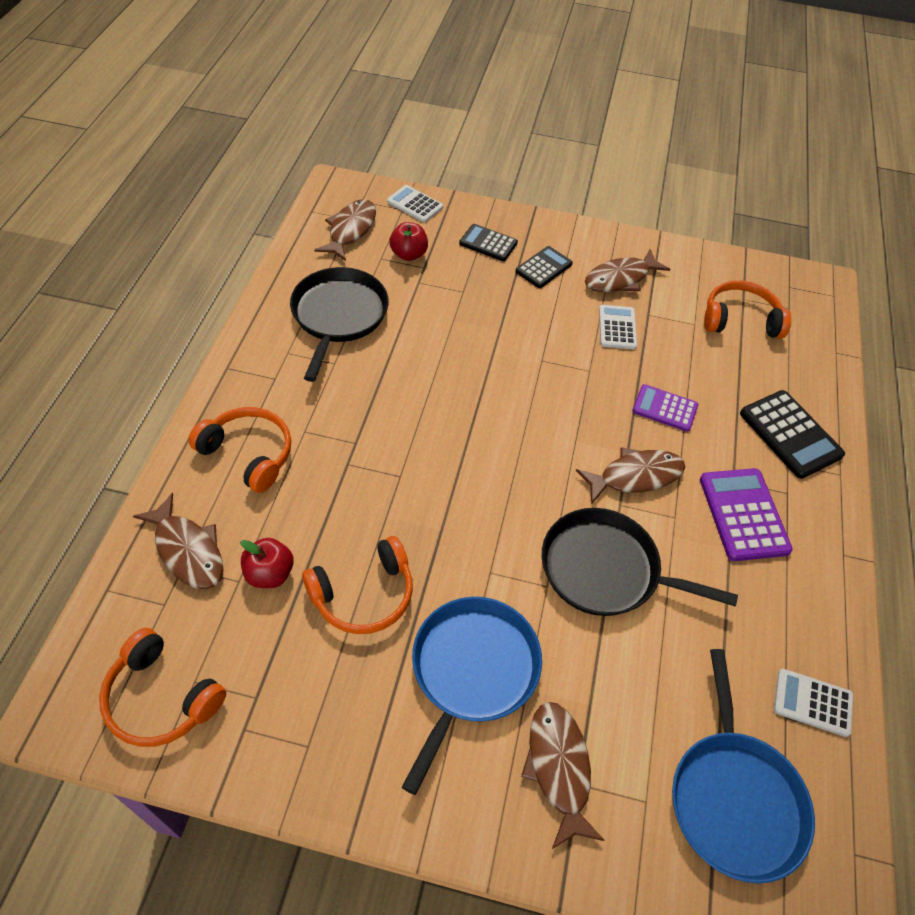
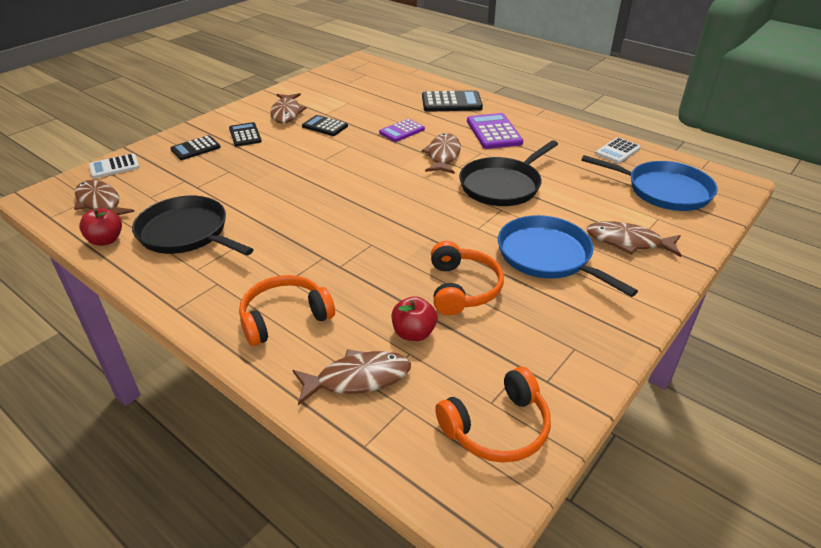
camera: 60 degrees left, 15 degrees down
(409, 254) = (163, 183): red apple -> red apple (106, 240)
(617, 327) = (325, 126): white calculator -> black calculator
(740, 320) = (359, 89): orange headphones -> none
(743, 514) = (493, 132): purple calculator -> purple calculator turned 60 degrees clockwise

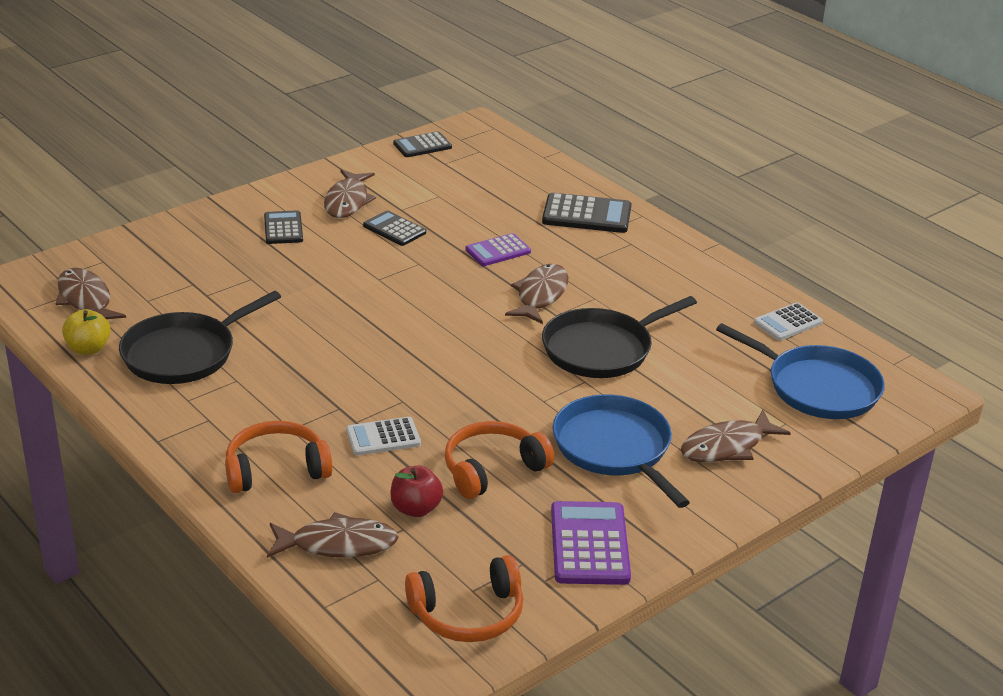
camera: 10 degrees right, 5 degrees down
(106, 240) = (88, 349): red apple -> yellow apple
(114, 167) = (108, 252): white calculator -> white calculator (383, 437)
(186, 233) = (184, 353): black pan -> black pan turned 90 degrees counterclockwise
(195, 148) = (214, 240): black calculator -> black calculator (422, 146)
(462, 288) = (492, 469): orange headphones -> orange headphones turned 135 degrees counterclockwise
(493, 132) = (626, 270): purple calculator -> purple calculator (589, 544)
(628, 242) = (727, 446): brown fish -> brown fish turned 60 degrees counterclockwise

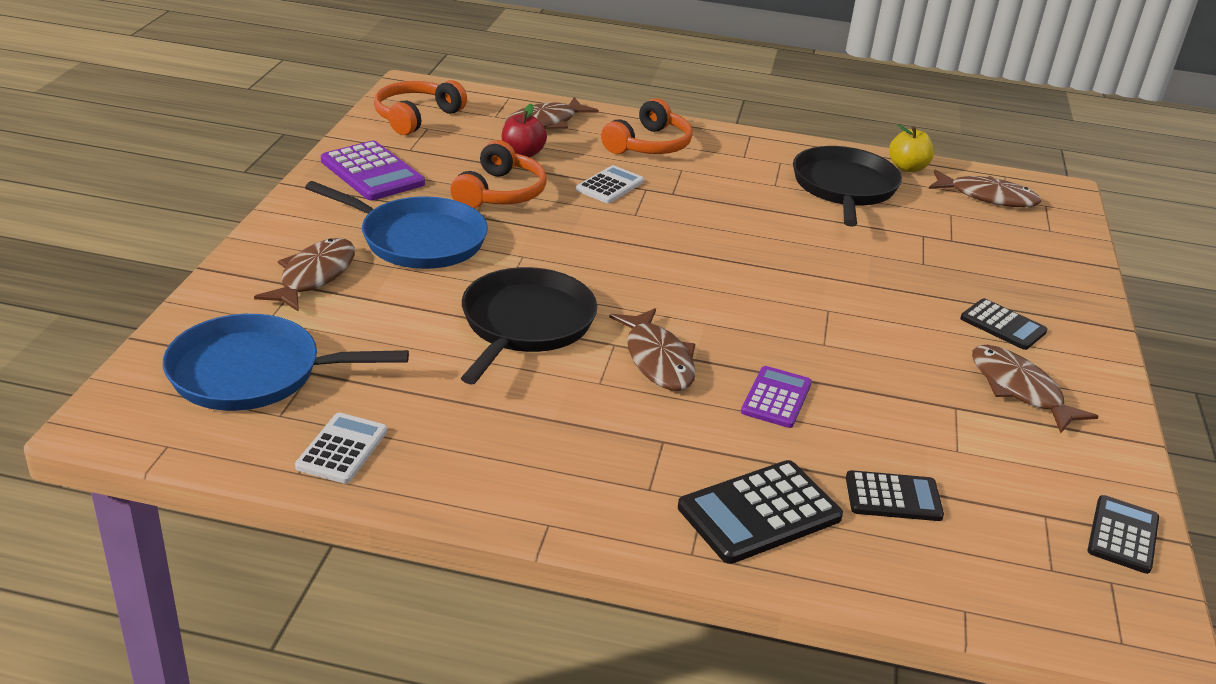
camera: 140 degrees right, 0 degrees up
(394, 229) = (914, 375): black calculator -> black calculator (893, 497)

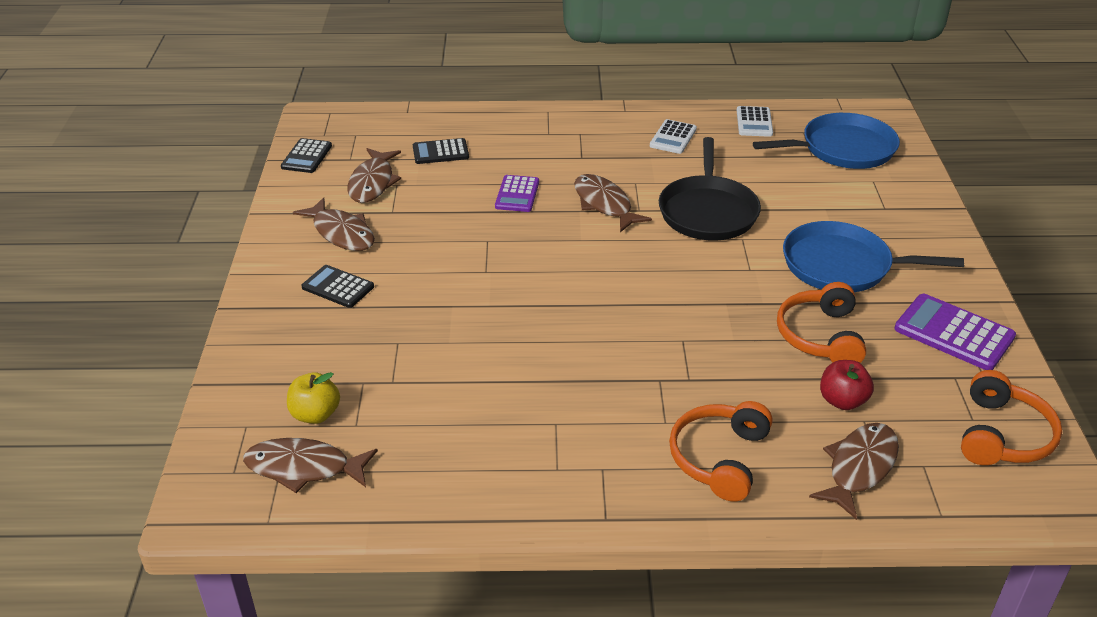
camera: 170 degrees right, 5 degrees up
(314, 276) = (881, 217): brown fish -> brown fish (372, 183)
(610, 186) = (726, 374): white calculator -> white calculator (673, 137)
(759, 513) = (516, 132): black calculator -> none
(844, 188) = (477, 438): black pan -> none
(907, 168) = (396, 503): yellow apple -> yellow apple (315, 414)

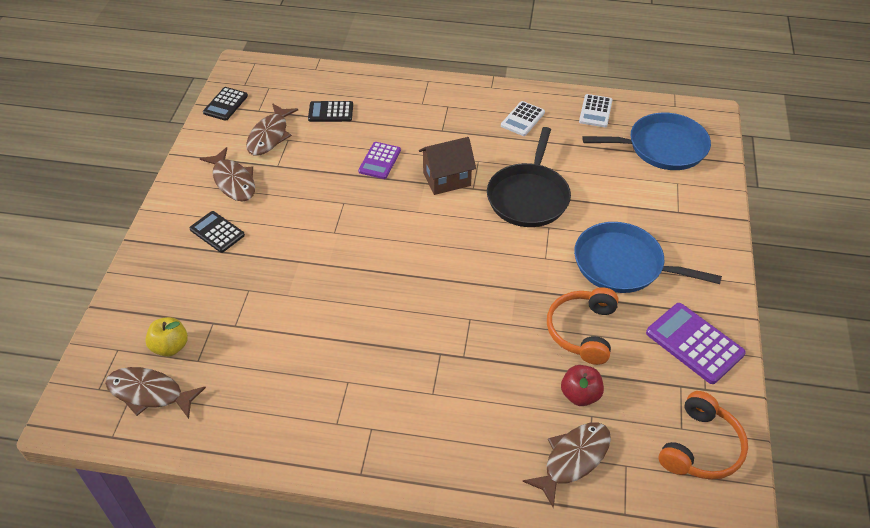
camera: 10 degrees right, 10 degrees up
(604, 204) = (446, 179): brown fish -> brown house
(719, 458) = (464, 433): orange headphones -> none

